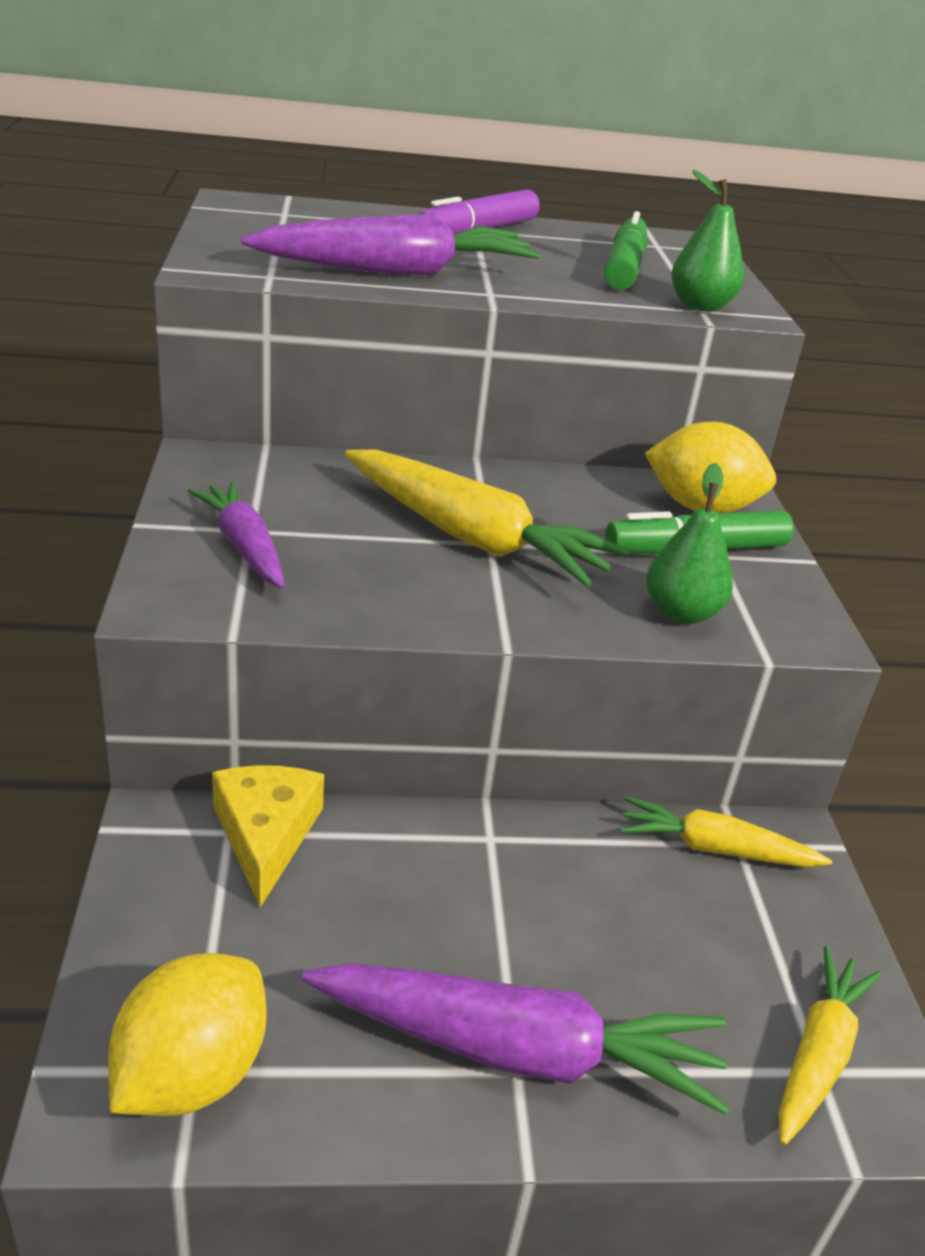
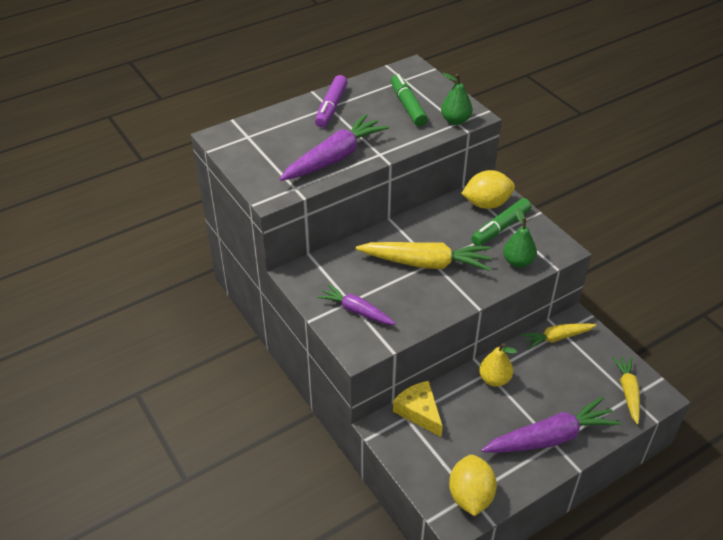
camera: 25 degrees left, 10 degrees up
(493, 857) = (494, 379): none -> yellow pear

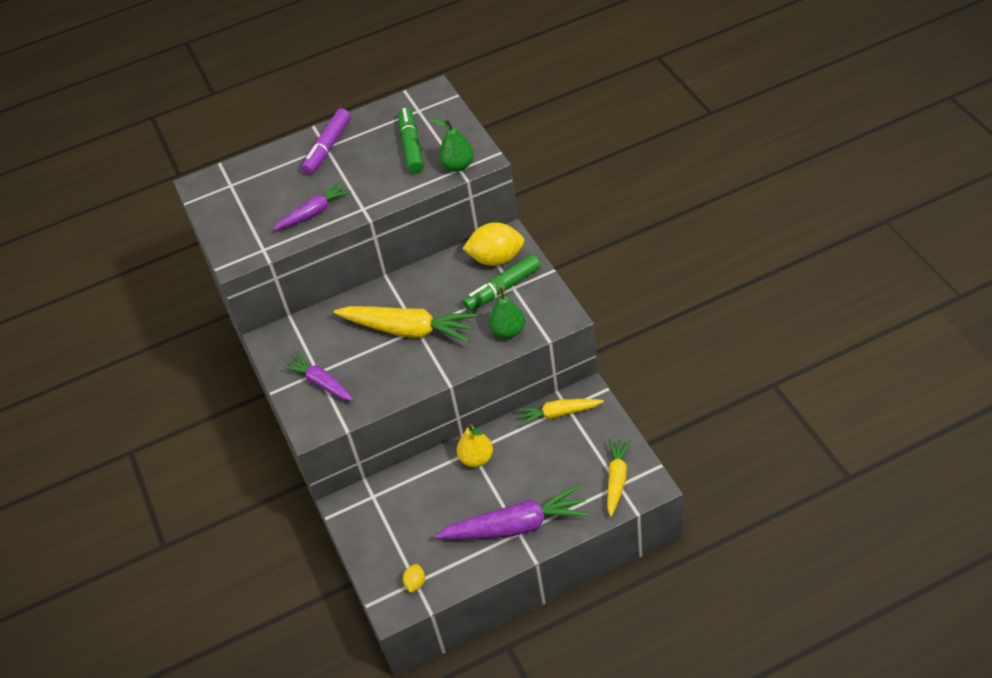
camera: 15 degrees right, 5 degrees up
(334, 158) = (314, 213): purple carrot -> purple carrot, size x0.60
(419, 412) = (387, 491): yellow cheese -> none
(470, 496) = (415, 583): yellow lemon -> yellow lemon, size x0.46

